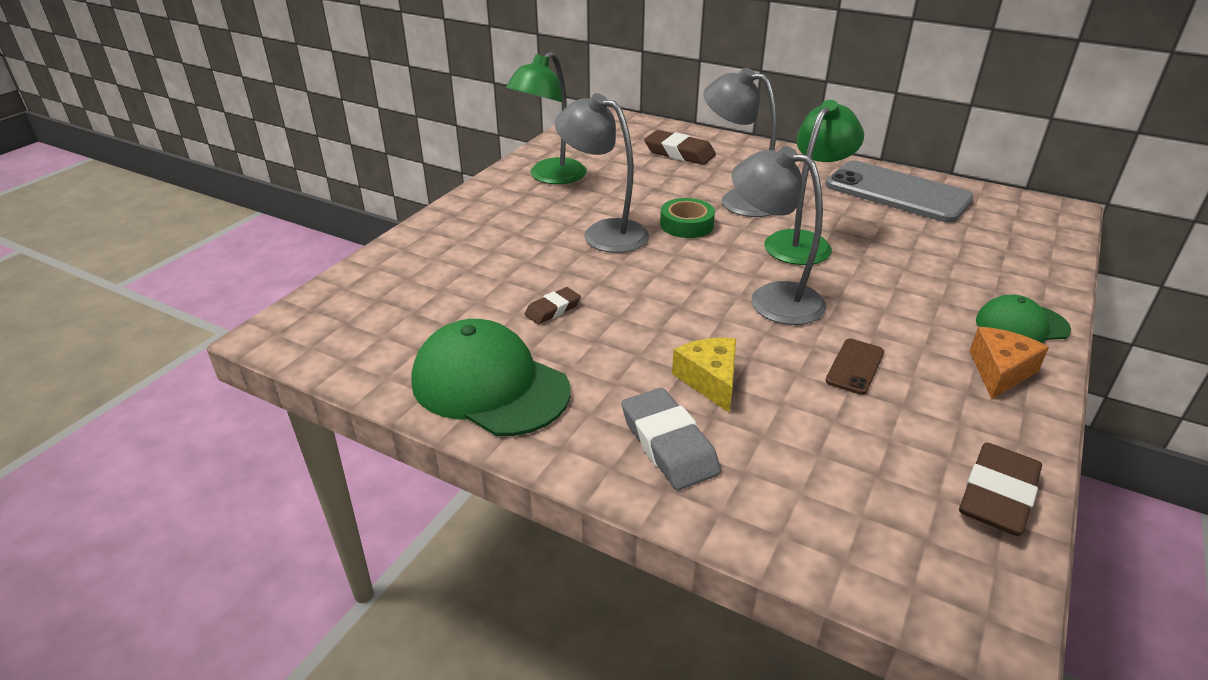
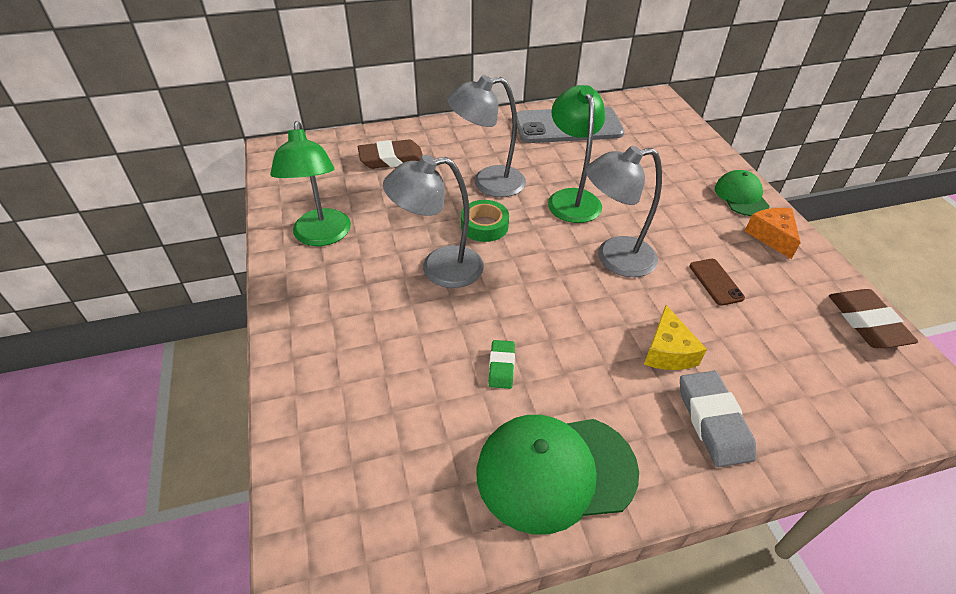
camera: 45 degrees left, 10 degrees up
(553, 309) = (501, 366): brown eraser -> green eraser
(669, 444) = (713, 421): grey eraser -> grey eraser turned 60 degrees clockwise
(710, 380) = (667, 351): yellow cheese -> yellow cheese turned 120 degrees counterclockwise
(1021, 325) = (741, 196): green cap -> green cap turned 135 degrees clockwise

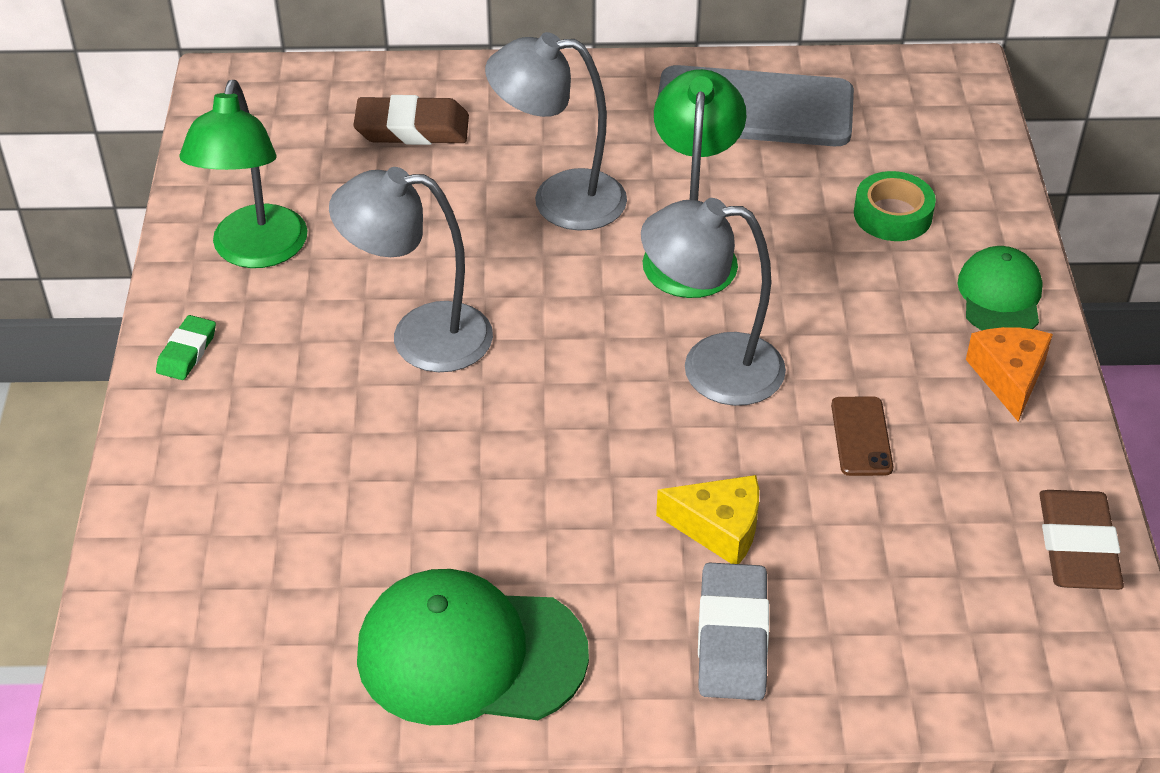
camera: 15 degrees right, 0 degrees up
(484, 226) = (521, 276): green tape -> green tape (892, 215)
(501, 366) = (455, 502): green eraser -> green eraser (187, 352)
(667, 351) = (719, 528): yellow cheese -> yellow cheese turned 90 degrees counterclockwise

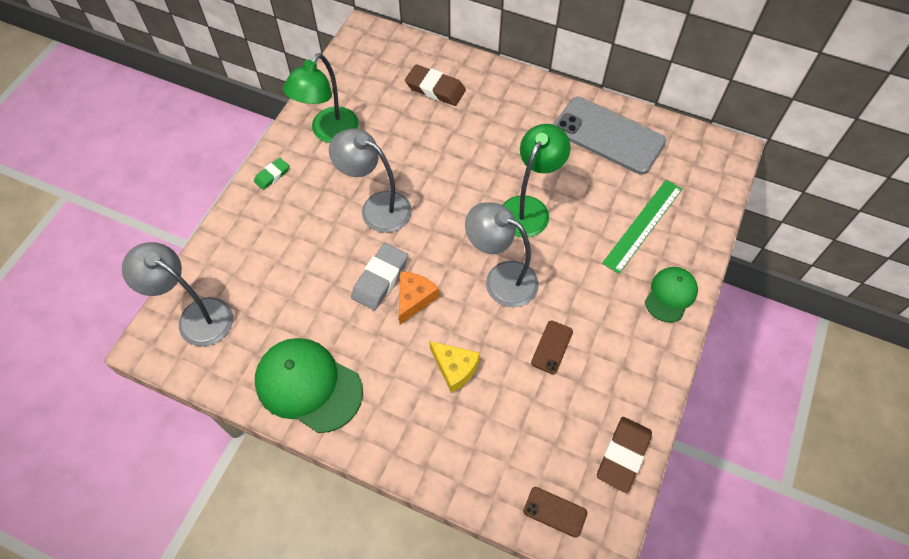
camera: 25 degrees right, 15 degrees up
(559, 200) = (482, 155): grey lamp -> grey lamp (196, 316)
(732, 638) = (428, 430): grey eraser -> grey eraser (380, 279)
(892, 215) = (643, 225): green tape -> green ruler
(1009, 377) = (646, 344): orange cheese -> orange cheese (414, 299)
(1025, 672) = (555, 512): none -> brown phone

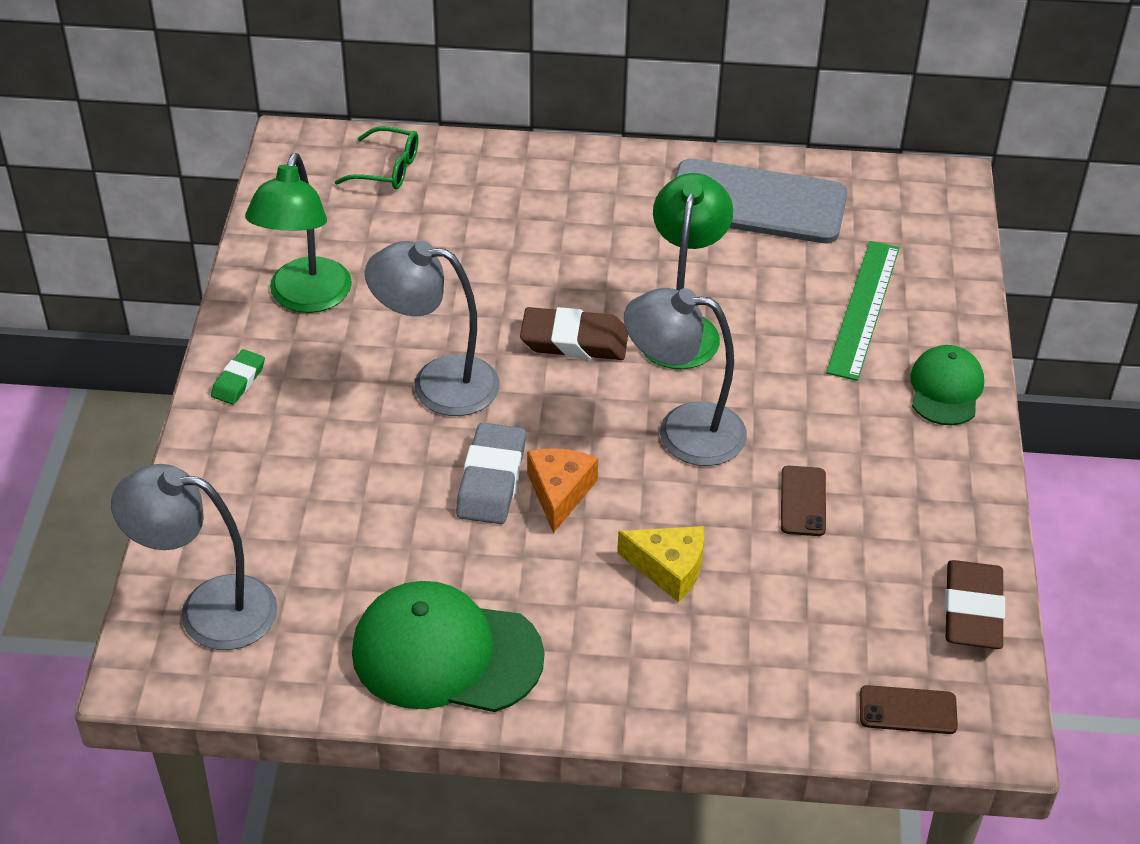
camera: 20 degrees left, 15 degrees down
(407, 60) = (388, 169): none -> green glasses
(435, 88) = (453, 198): brown eraser -> brown eraser (574, 340)

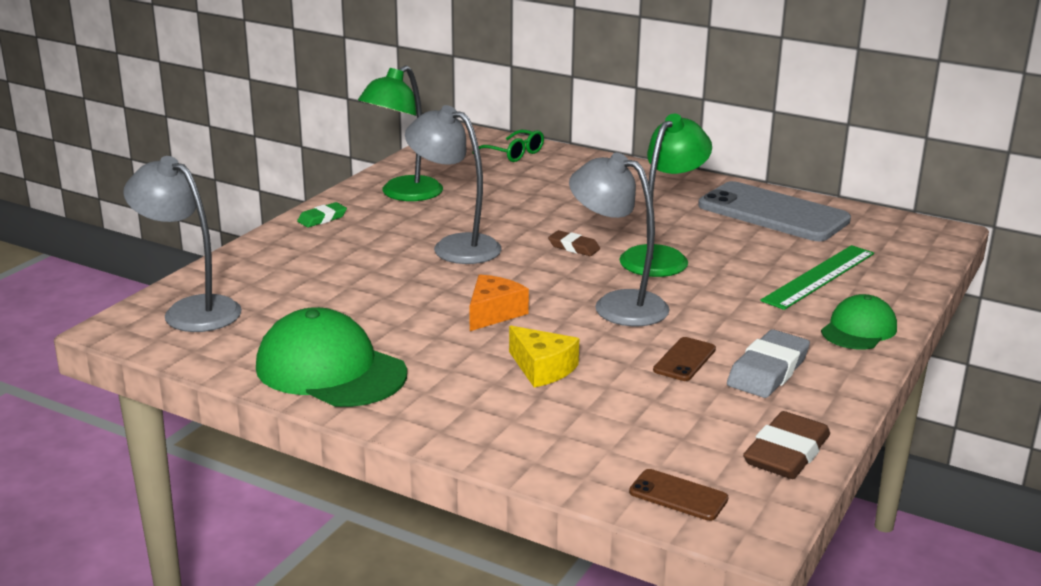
camera: 25 degrees right, 20 degrees down
(491, 479) = (449, 296): grey eraser -> grey eraser (768, 371)
(574, 340) = (574, 247): brown eraser -> brown eraser, size x0.58

